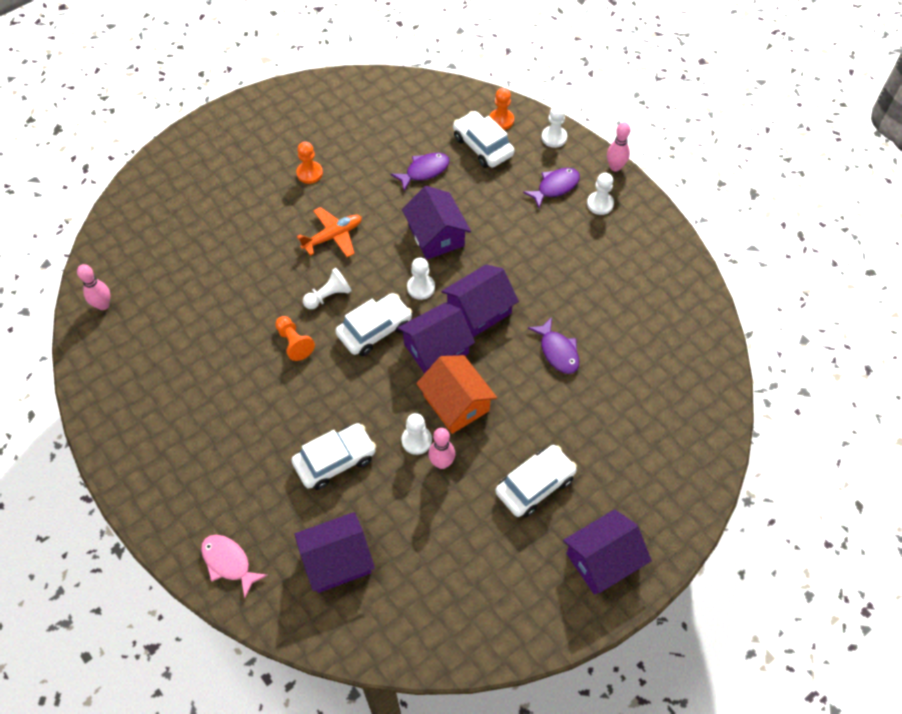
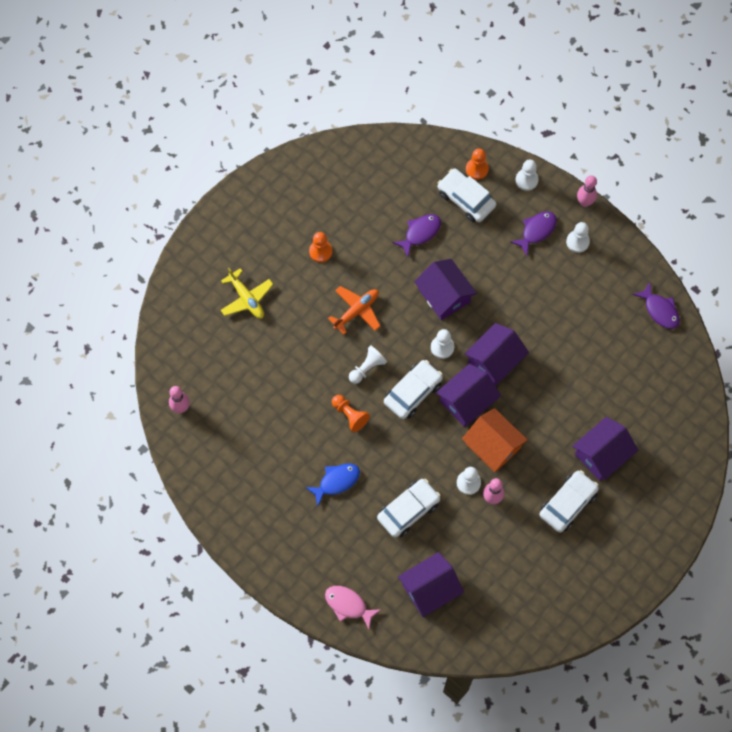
camera: 10 degrees left, 10 degrees up
(214, 206) = (246, 298): none -> yellow plane
(257, 413) = (336, 481): none -> blue fish
(557, 351) = (565, 387): purple fish -> purple fish (659, 310)
(603, 560) = (629, 554): purple house -> purple house (602, 454)

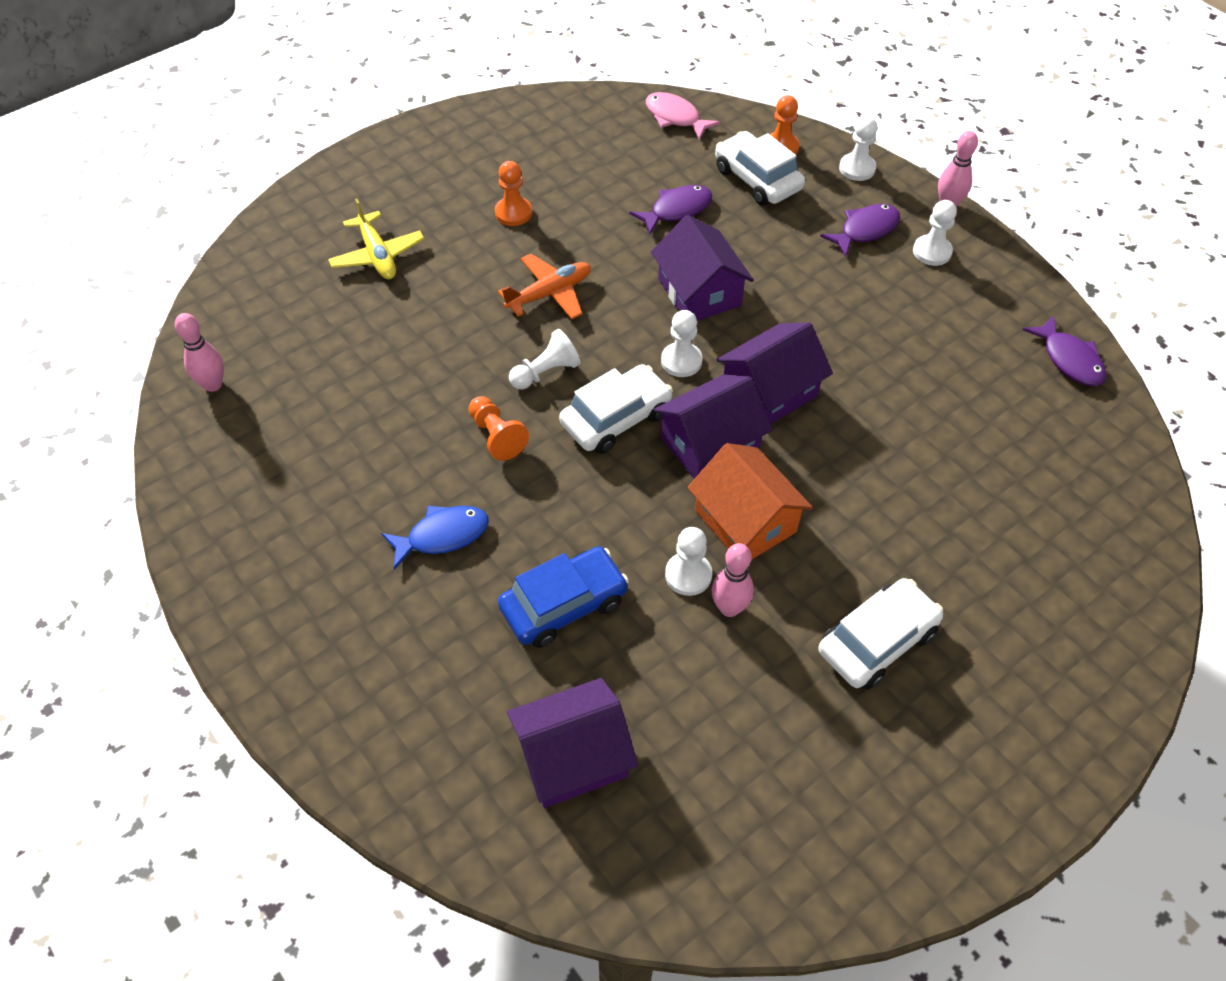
camera: 10 degrees right, 15 degrees down
(348, 605) = (400, 760): pink fish -> pink fish (675, 117)
(408, 510) = (564, 604): white car -> blue car
(602, 454) = (952, 565): purple house -> none

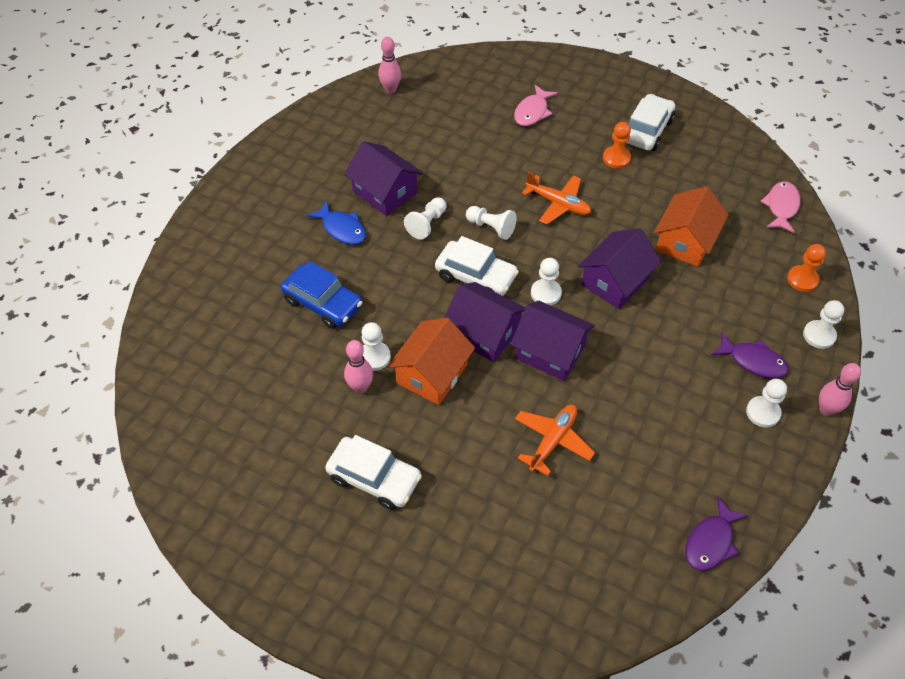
camera: 65 degrees right, 0 degrees up
(377, 255) = (532, 112): yellow plane -> pink fish
(496, 436) = (427, 224): orange pawn -> white pawn
(573, 756) = (225, 345): purple house -> purple house (385, 192)
(676, 210) = (685, 241): purple fish -> orange house
(757, 179) = (755, 277): white car -> white car (646, 130)
(895, 439) = (552, 441): none -> orange plane

